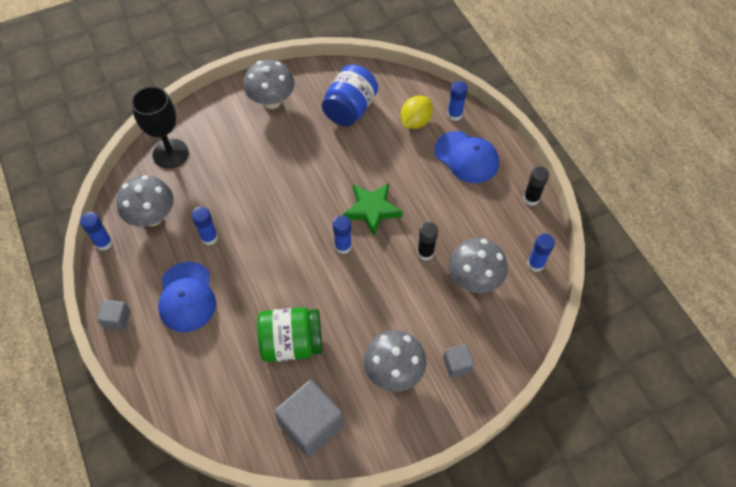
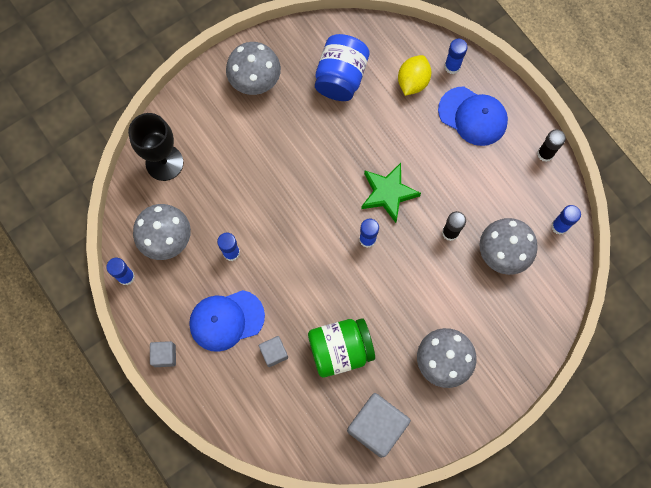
camera: 10 degrees left, 15 degrees up
(187, 297) = (226, 320): blue cap -> blue cap turned 90 degrees clockwise
(457, 365) = (500, 344): grey cube -> grey cube (274, 353)

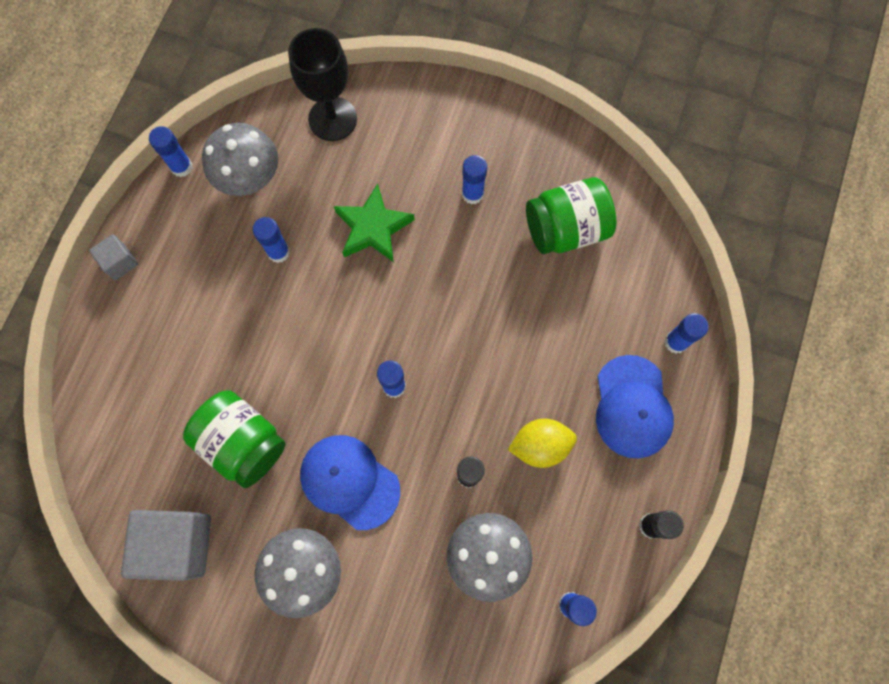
camera: 55 degrees right, 0 degrees up
(226, 320) = (199, 298): blue cap -> blue cap (349, 481)
(255, 81) = (492, 144): grey mushroom -> none
(274, 353) = (194, 372): grey cube -> none
(279, 114) = (472, 194): none -> blue glue stick
(341, 77) = (566, 229): blue jar -> green jar
(388, 193) = (465, 372): green star -> green star (373, 228)
(413, 82) = (622, 310): yellow lemon -> yellow lemon (540, 445)

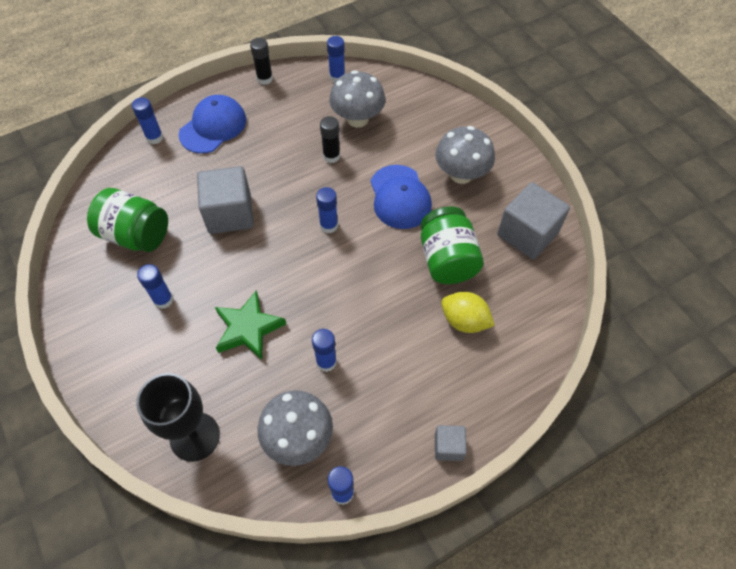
camera: 140 degrees left, 15 degrees down
(503, 320) = (230, 214): none -> grey cube
(540, 445) = (279, 143): yellow lemon -> yellow lemon (464, 321)

